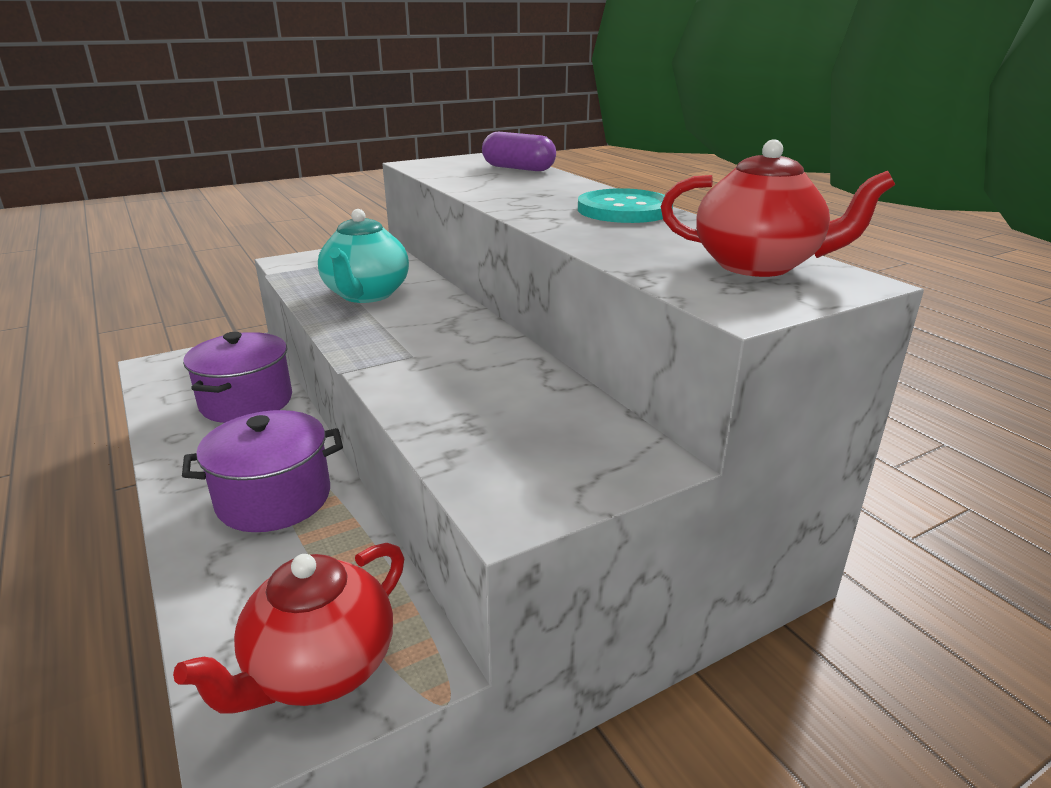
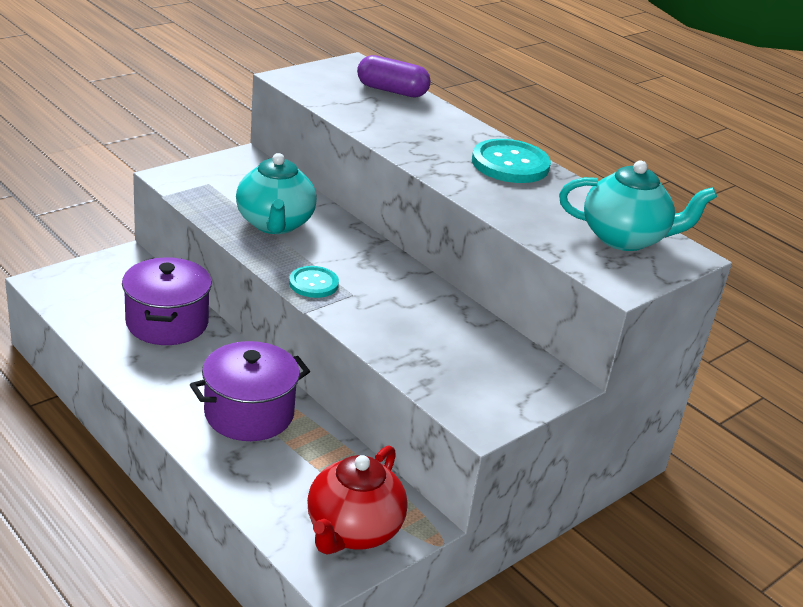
camera: 15 degrees left, 5 degrees up
(371, 345) = (313, 283): none -> turquoise button
(758, 265) = (625, 238): red teapot -> turquoise teapot

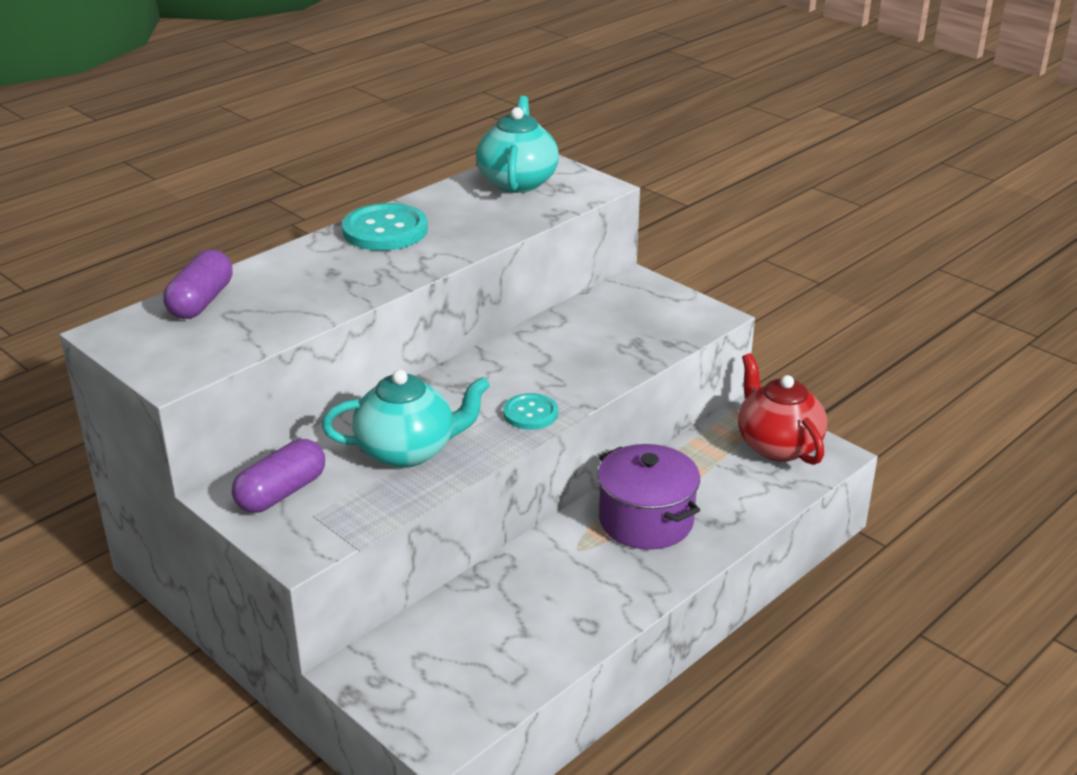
camera: 90 degrees left, 0 degrees up
(167, 323) = (501, 605): purple pot -> none
(239, 174) = (281, 493): none -> purple capsule
(353, 531) = (777, 445): red teapot -> red teapot turned 135 degrees counterclockwise

